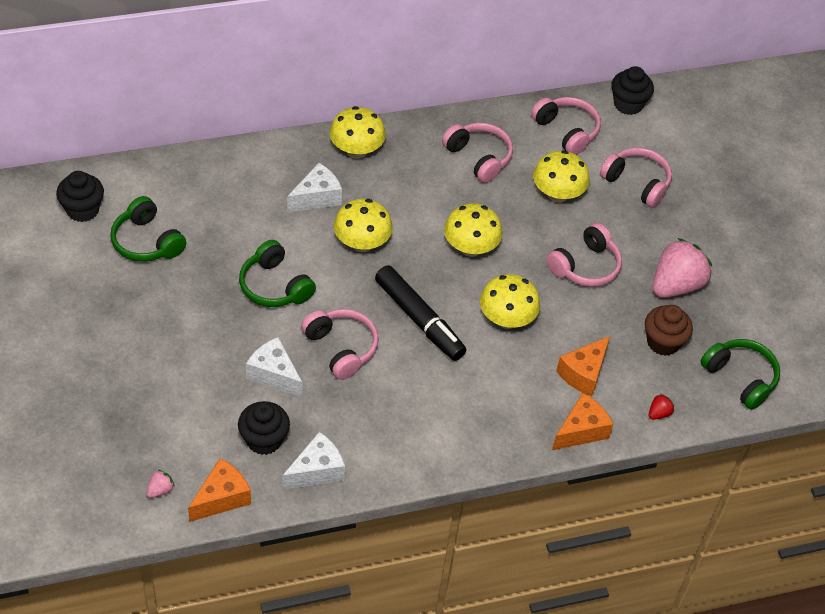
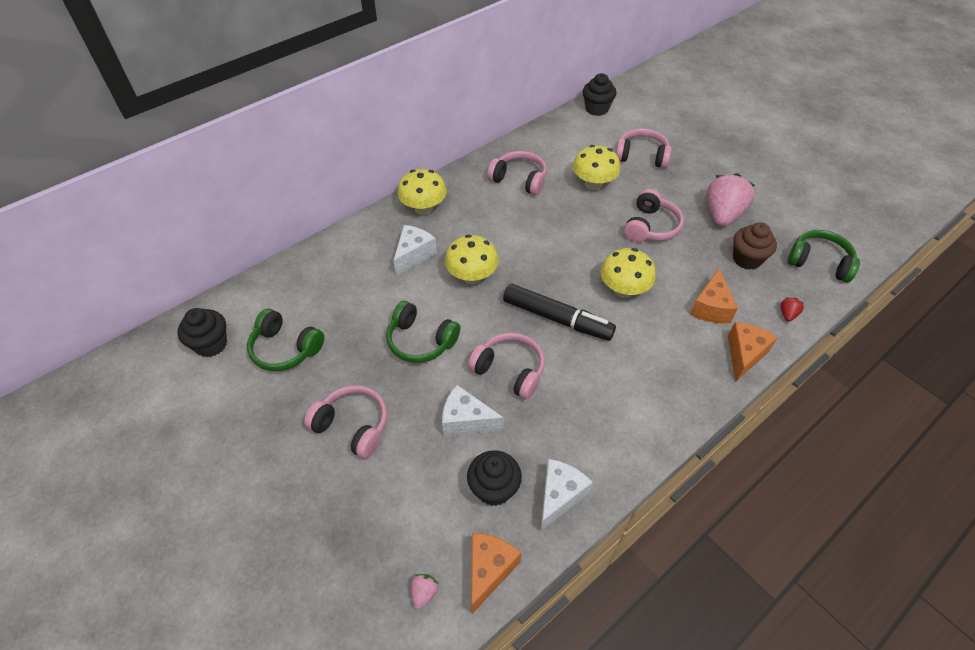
camera: 20 degrees left, 0 degrees up
(470, 248) = (558, 246): yellow mushroom -> none
(566, 131) = (568, 140): pink headphones -> pink headphones (353, 426)

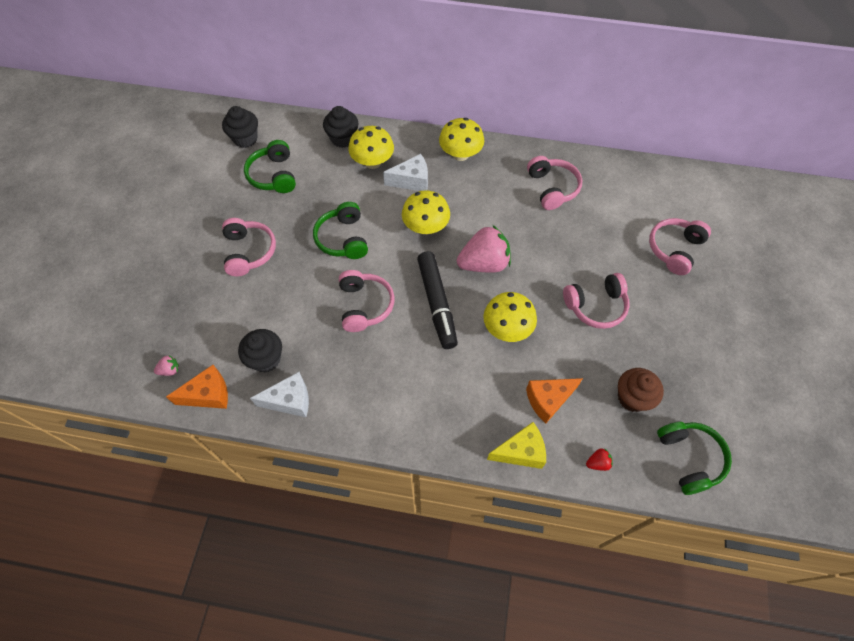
camera: 50 degrees right, 10 degrees up
(466, 420) = (303, 308): white cheese -> none
(593, 184) = (602, 237): yellow mushroom -> yellow mushroom (372, 162)
(596, 109) = (697, 182): black cupcake -> black cupcake (343, 138)
(641, 156) = (674, 249): pink headphones -> pink headphones turned 120 degrees counterclockwise
(722, 215) = (668, 350): pink strawberry -> pink strawberry (484, 263)
(744, 355) = (521, 452): orange cheese -> yellow cheese

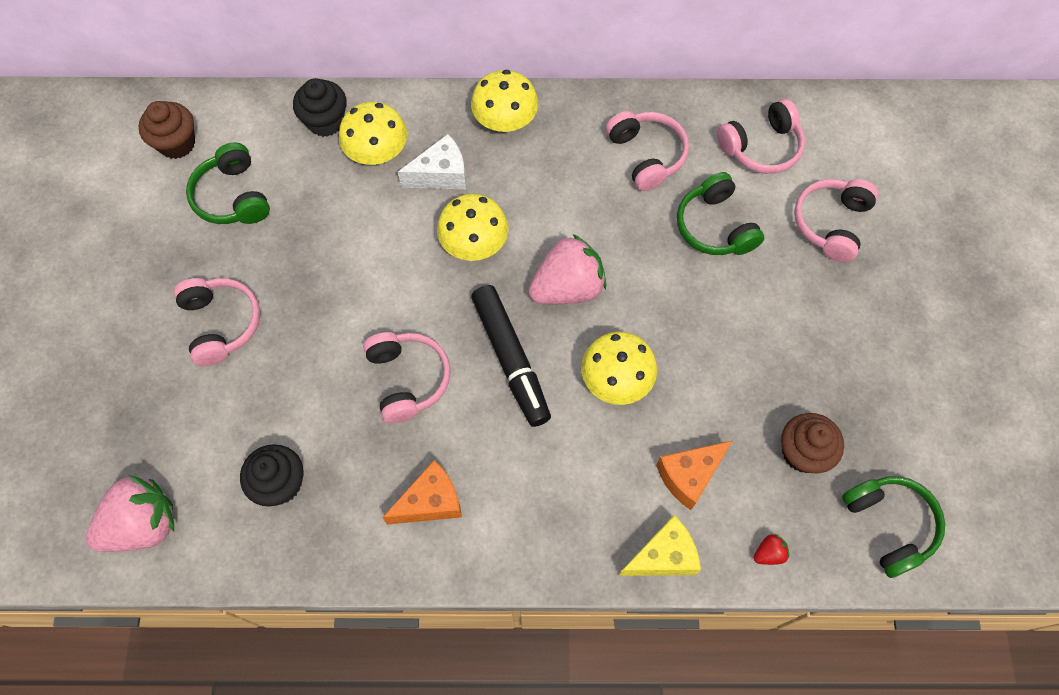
camera: 10 degrees left, 5 degrees up
(170, 370) = (143, 524): pink strawberry -> pink strawberry, size x2.43
(208, 395) = (208, 551): orange cheese -> orange cheese (430, 502)
(245, 139) = (177, 143): black cupcake -> brown cupcake
(290, 400) = (328, 539): white cheese -> none
(343, 238) = (357, 281): green headphones -> green headphones (715, 226)
(596, 306) = (734, 326): pink headphones -> pink headphones (761, 147)

